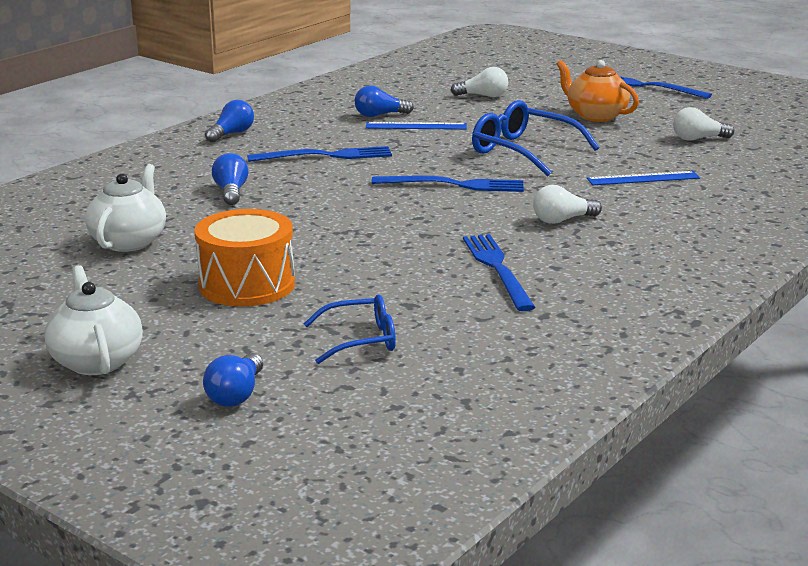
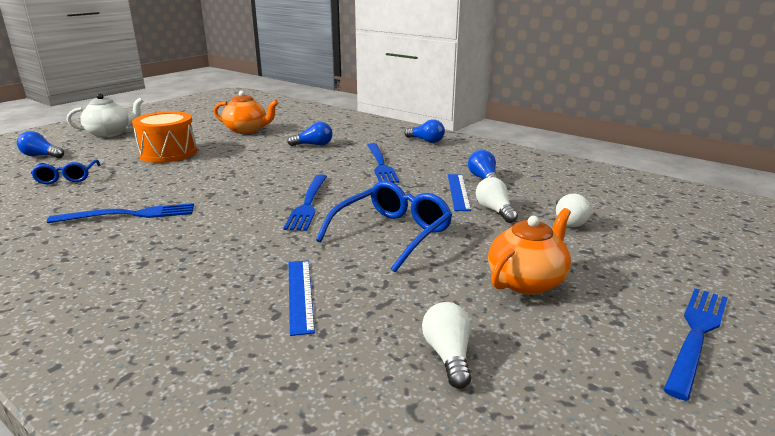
camera: 90 degrees right, 0 degrees up
(129, 241) = (247, 130): white teapot -> orange teapot
(562, 220) = (207, 243): white light bulb -> white light bulb (495, 211)

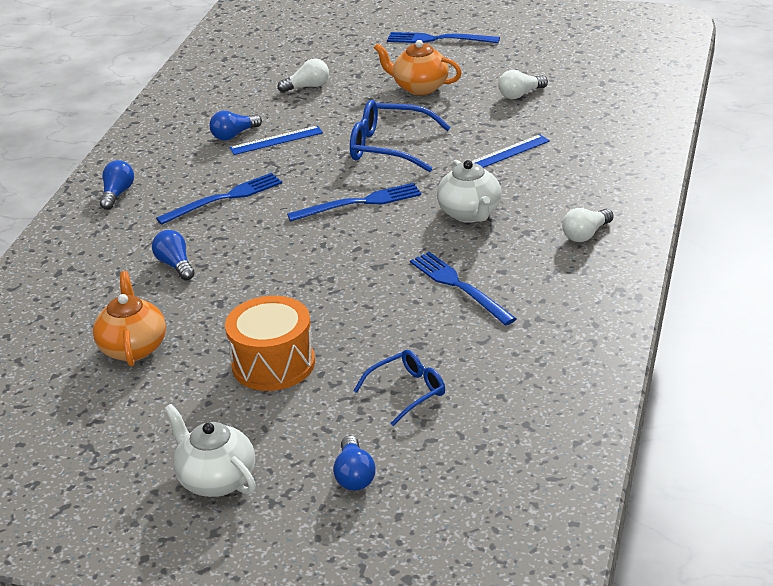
camera: 110 degrees left, 10 degrees up
(217, 244) = (470, 213): none -> white teapot
(495, 211) = (309, 117): white light bulb -> white light bulb (586, 234)

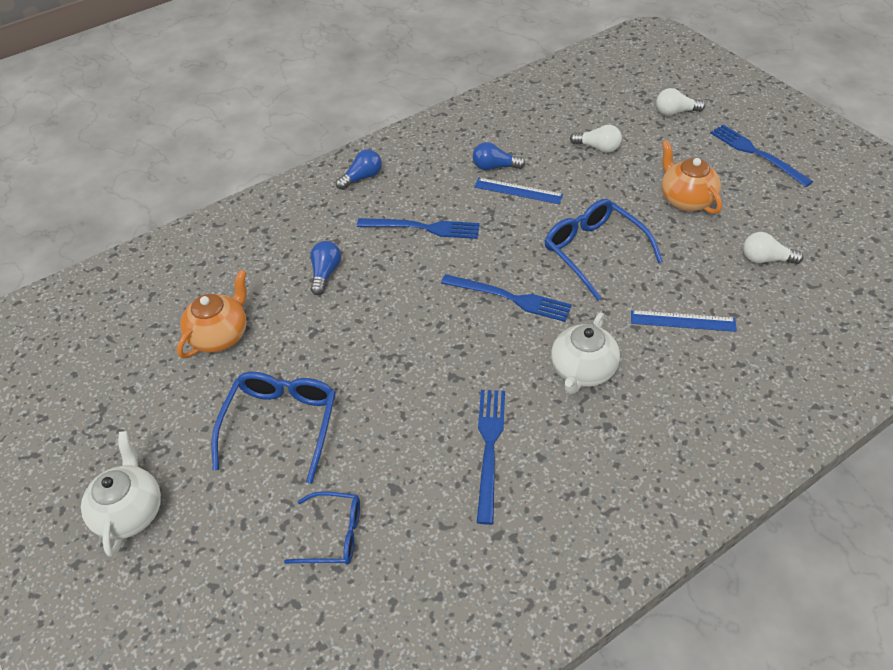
camera: 40 degrees right, 15 degrees up
(273, 364) = (281, 424): orange drum -> blue glasses
(354, 475) = (209, 592): blue light bulb -> none
(586, 234) = (655, 468): white light bulb -> white light bulb (675, 112)

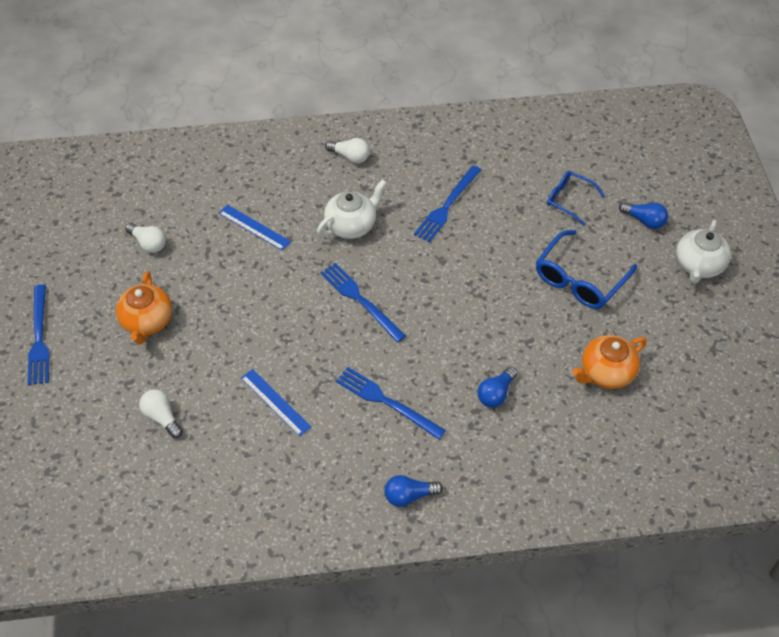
camera: 155 degrees left, 5 degrees up
(495, 167) = (274, 443): blue light bulb -> blue light bulb (644, 220)
(594, 251) = (265, 309): blue glasses -> none
(675, 112) = (48, 425): white light bulb -> white light bulb (350, 156)

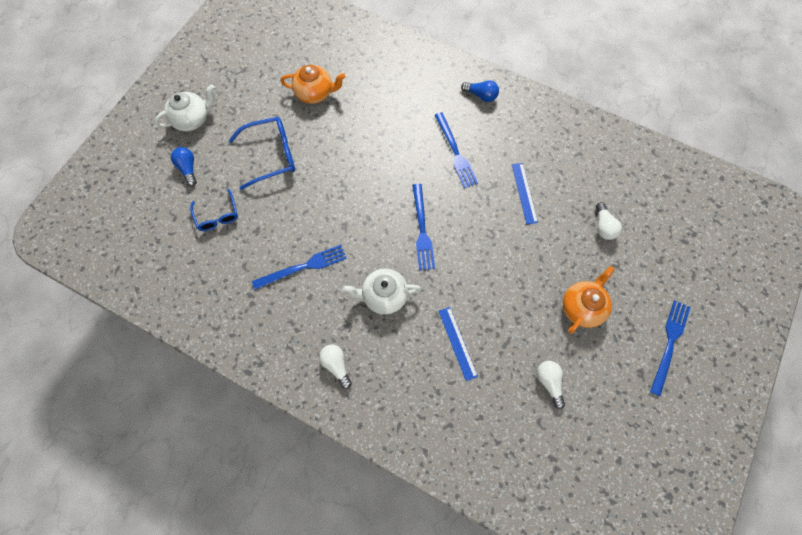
camera: 145 degrees left, 15 degrees up
(496, 393) = (387, 119): blue light bulb -> none

